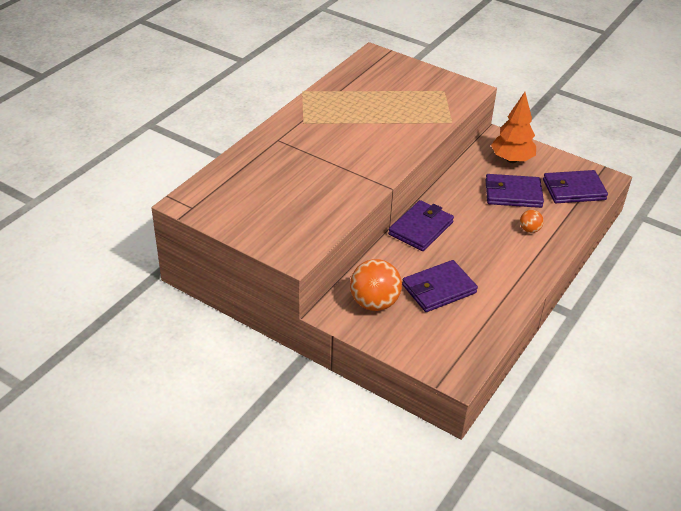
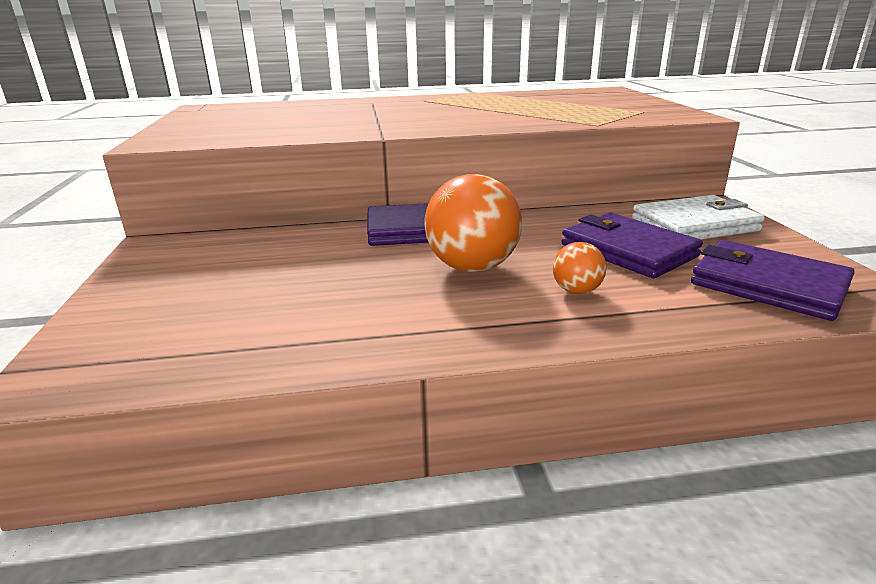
camera: 50 degrees right, 15 degrees down
(374, 303) = (205, 257): orange ball -> orange ball (472, 267)
(438, 289) = (296, 282): purple wallet -> none
(511, 159) = (694, 225): orange tree -> white wallet

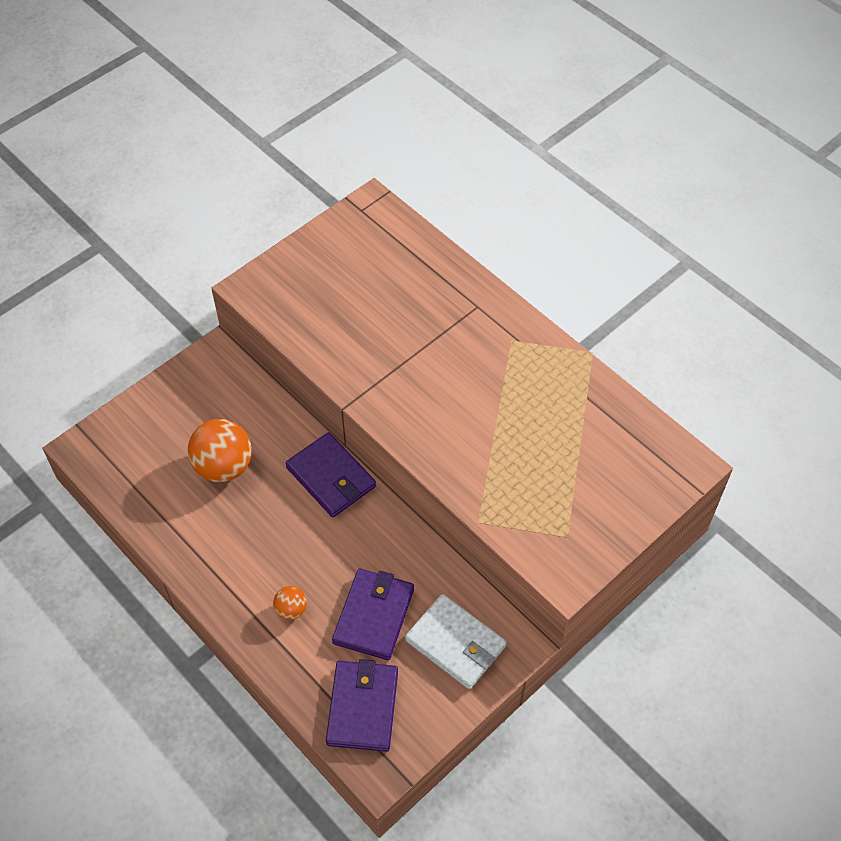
camera: 55 degrees right, 30 degrees up
(472, 267) = (290, 541): orange ball -> orange ball (224, 466)

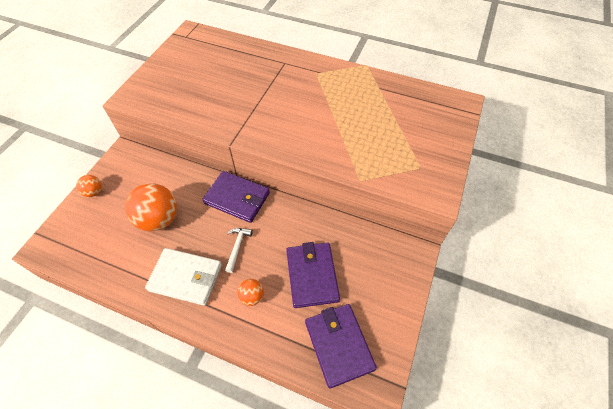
camera: 25 degrees left, 0 degrees up
(160, 397) = (94, 192): none -> orange ball
(301, 542) = (237, 247): none -> white hammer
(455, 643) = (376, 270): white wallet -> white wallet (186, 277)

